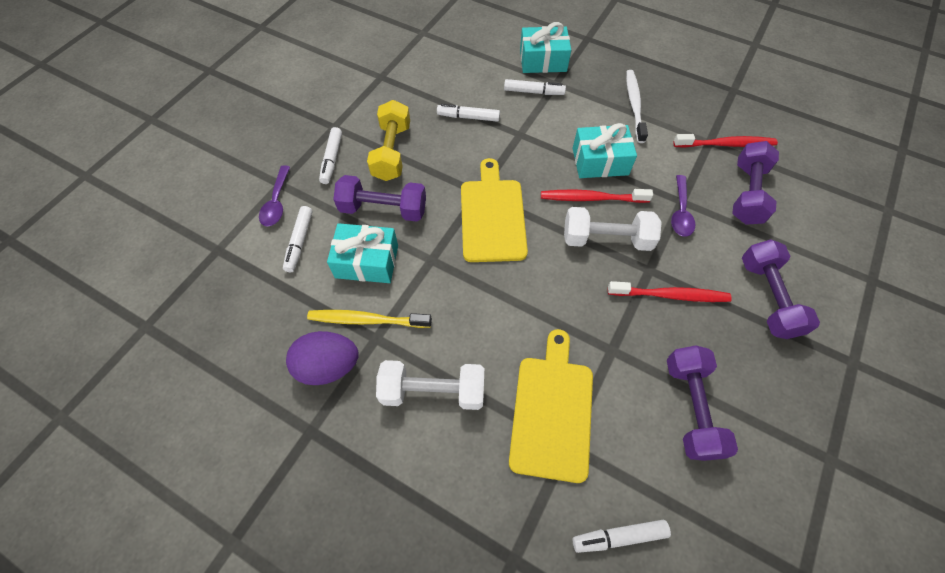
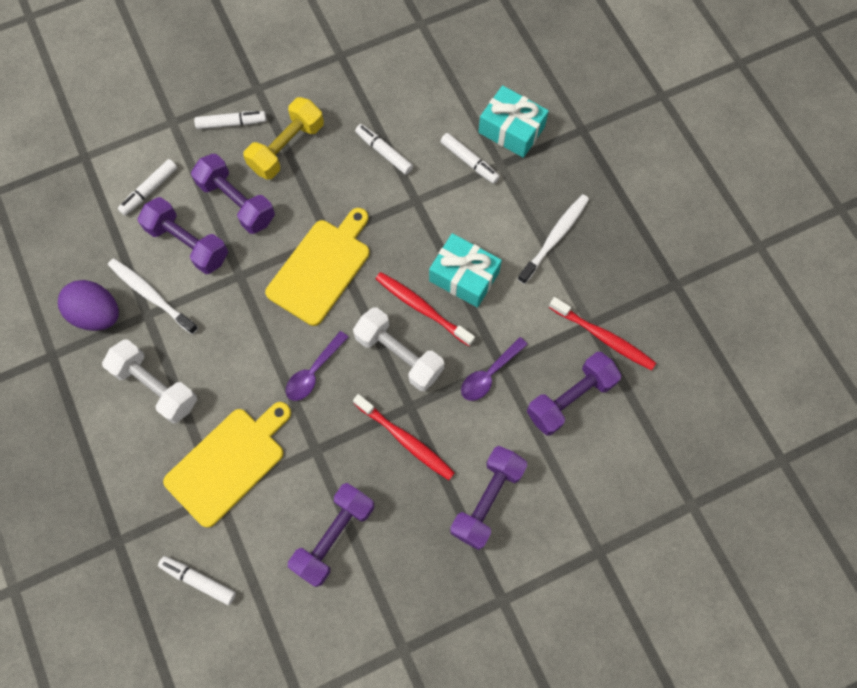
camera: 35 degrees right, 10 degrees up
(277, 202) = (157, 140): purple spoon -> purple spoon (313, 372)
(332, 159) = (231, 123): white marker -> white marker turned 135 degrees counterclockwise
(367, 261) = (188, 243): turquoise gift -> purple dumbbell
(367, 320) = (151, 295): yellow toothbrush -> white toothbrush

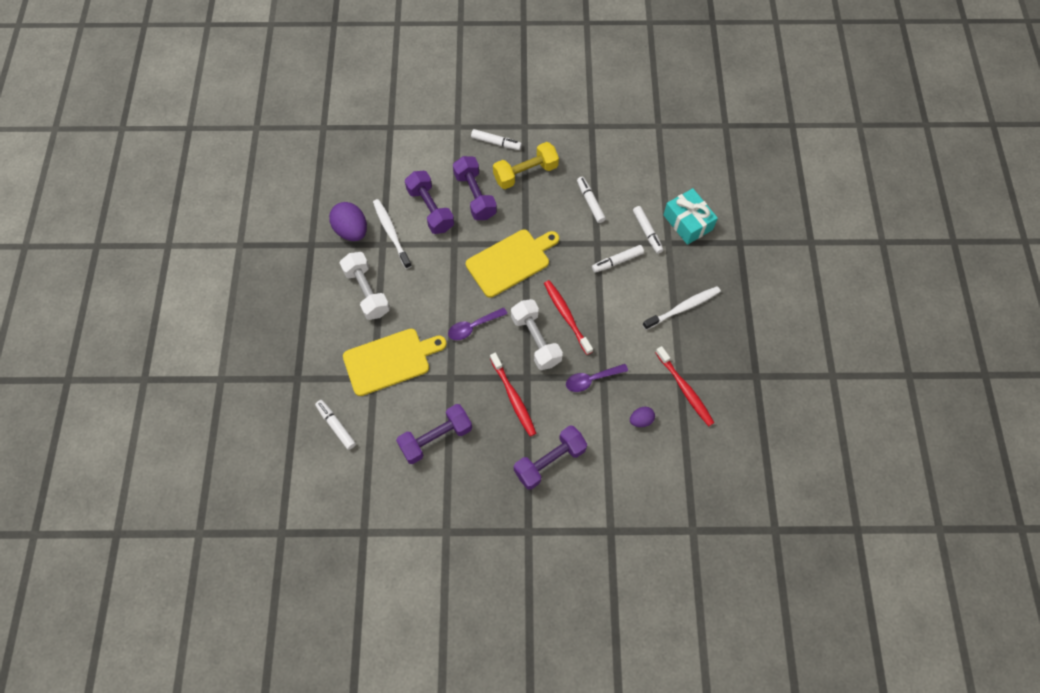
camera: 25 degrees right, 5 degrees down
(150, 190) = (422, 165): white marker -> white marker (617, 261)
(464, 276) = (606, 307): turquoise gift -> none
(570, 398) = (641, 420): purple dumbbell -> purple egg

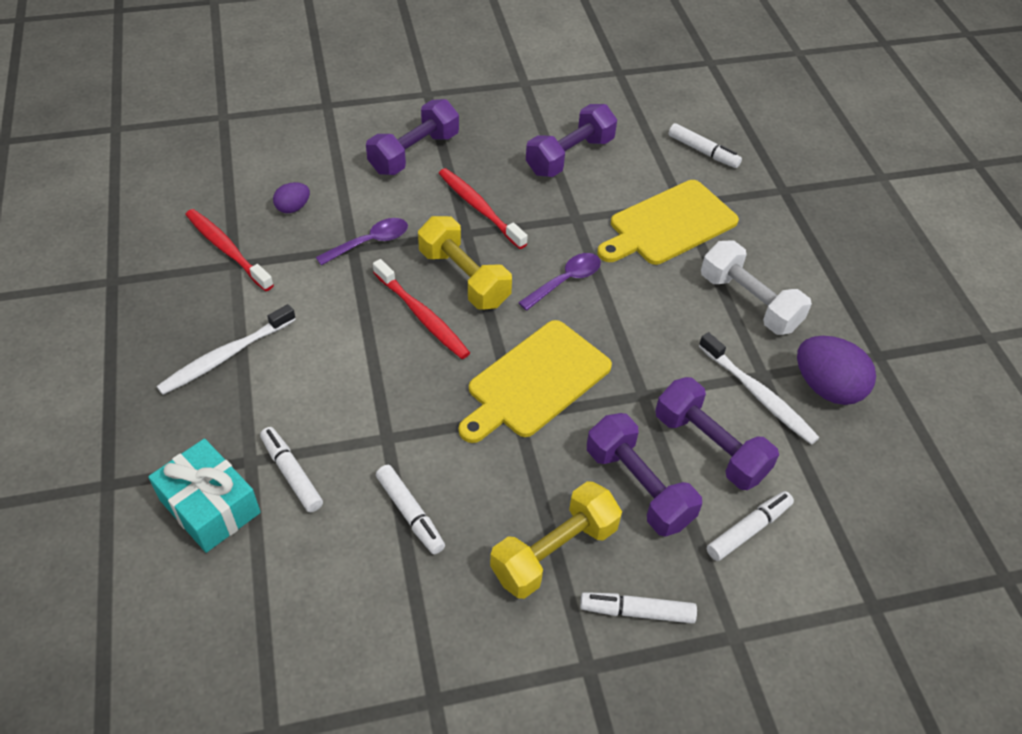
camera: 165 degrees right, 15 degrees down
(536, 340) = (464, 278): white dumbbell -> yellow dumbbell
(617, 261) = (345, 412): white marker -> white marker (748, 530)

